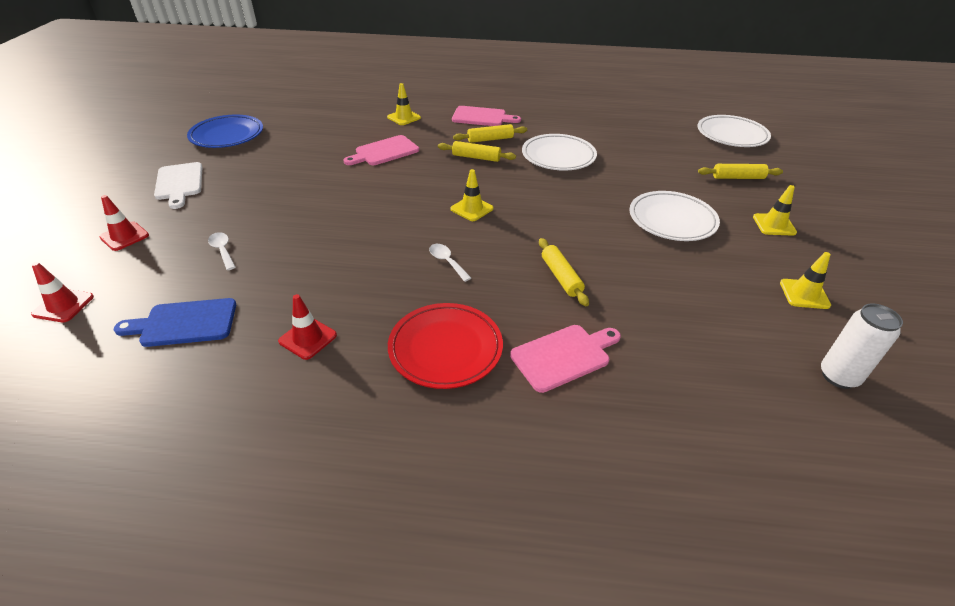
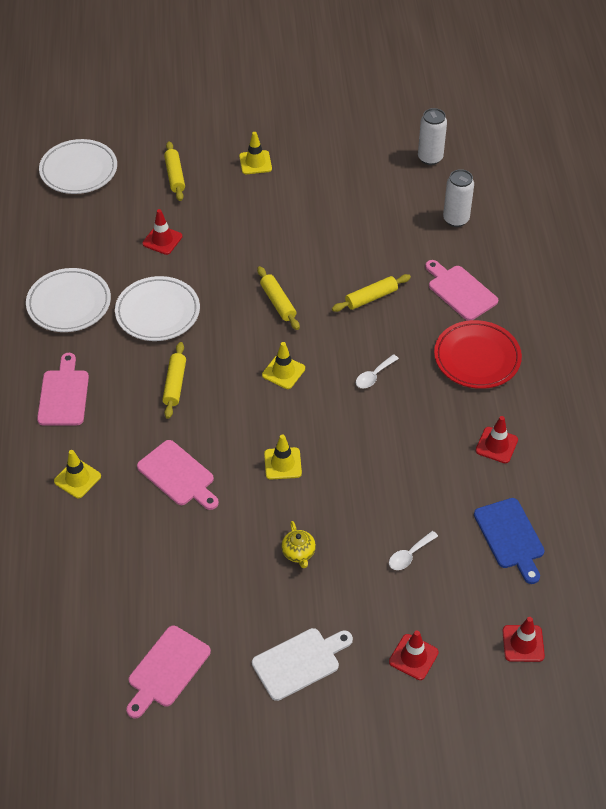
camera: 100 degrees left, 10 degrees up
(227, 135) = (167, 670): blue plate -> pink cutting board
(274, 194) = (298, 553): none -> yellow teapot
(490, 139) = (126, 378): yellow rolling pin -> yellow rolling pin (278, 302)
(647, 165) = (162, 240): none -> red traffic cone
(672, 220) = (265, 226): white plate -> white plate (69, 304)
(706, 379) = (456, 219): none -> white can
(804, 294) = (348, 160): yellow traffic cone -> yellow traffic cone (282, 463)

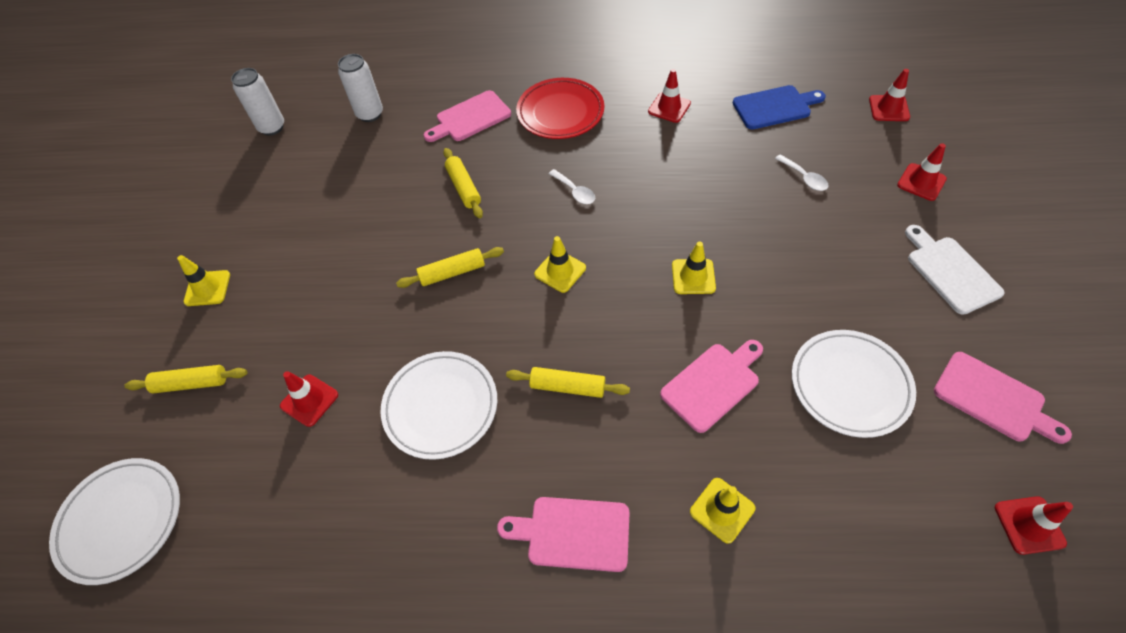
camera: 80 degrees left, 5 degrees up
(60, 671) = (1029, 525): none -> red traffic cone
(69, 304) = (399, 530): white plate -> white plate (850, 385)
(298, 553) = (813, 267): yellow teapot -> none

